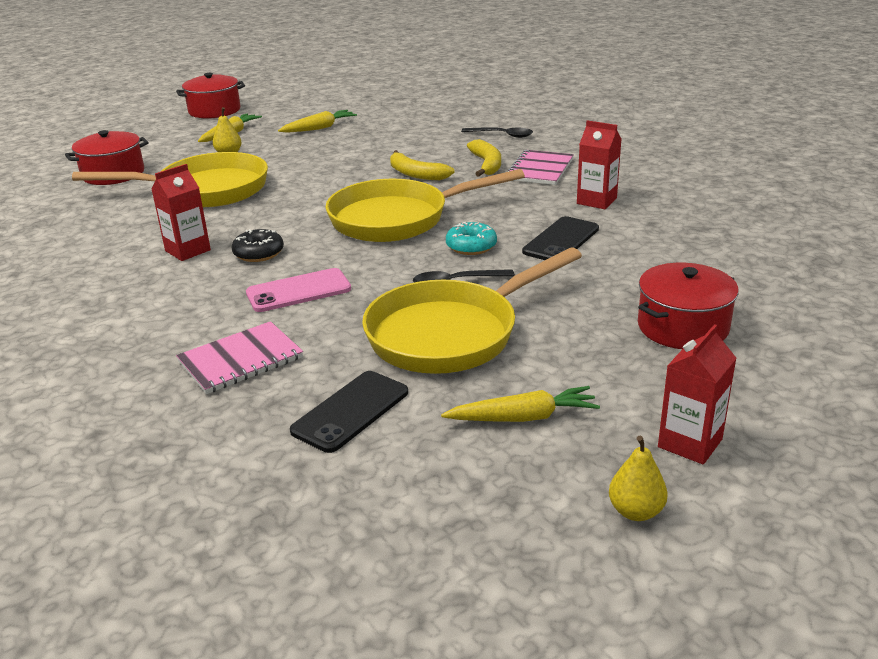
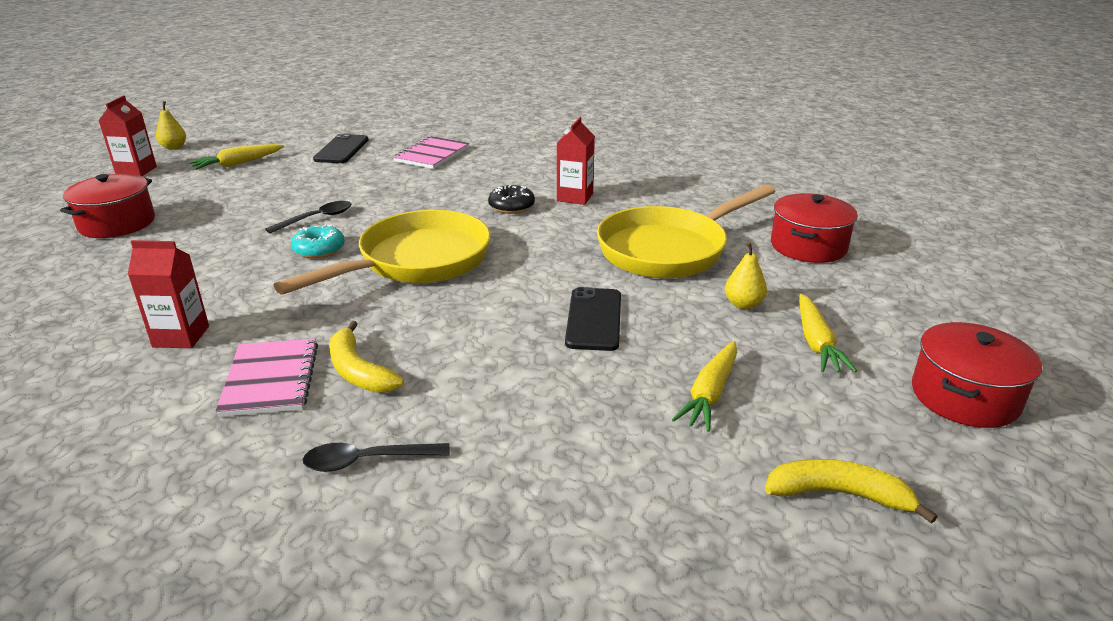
camera: 150 degrees right, 0 degrees up
(298, 291) = (441, 190): pink phone -> none
(416, 174) = (450, 328): yellow banana -> yellow banana (838, 494)
(451, 333) = (302, 189): yellow pan -> none
(561, 240) = (225, 274): black phone -> black phone (594, 319)

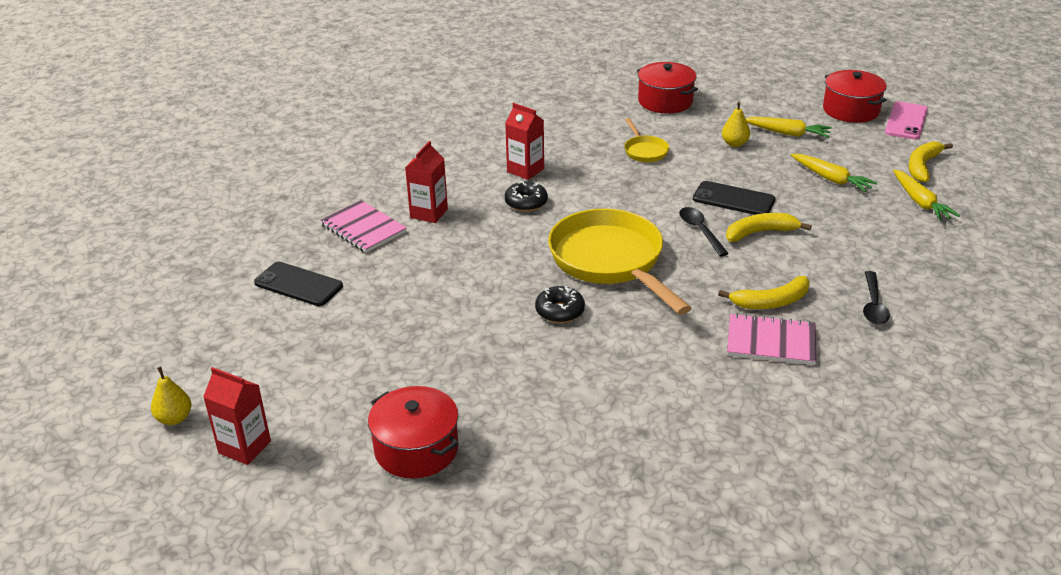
camera: 70 degrees left, 5 degrees up
(181, 336) = (692, 388): red carton -> red carton (429, 213)
(238, 163) = (284, 362): yellow carrot -> yellow carrot (920, 202)
(317, 218) = (487, 310): black spoon -> black spoon (700, 231)
(319, 249) = (560, 311): turquoise donut -> black donut
(521, 347) = (760, 233): none -> yellow banana
(669, 249) = (644, 151): yellow pan -> yellow pan, size x0.45
(997, 464) = (906, 121): none -> pink phone

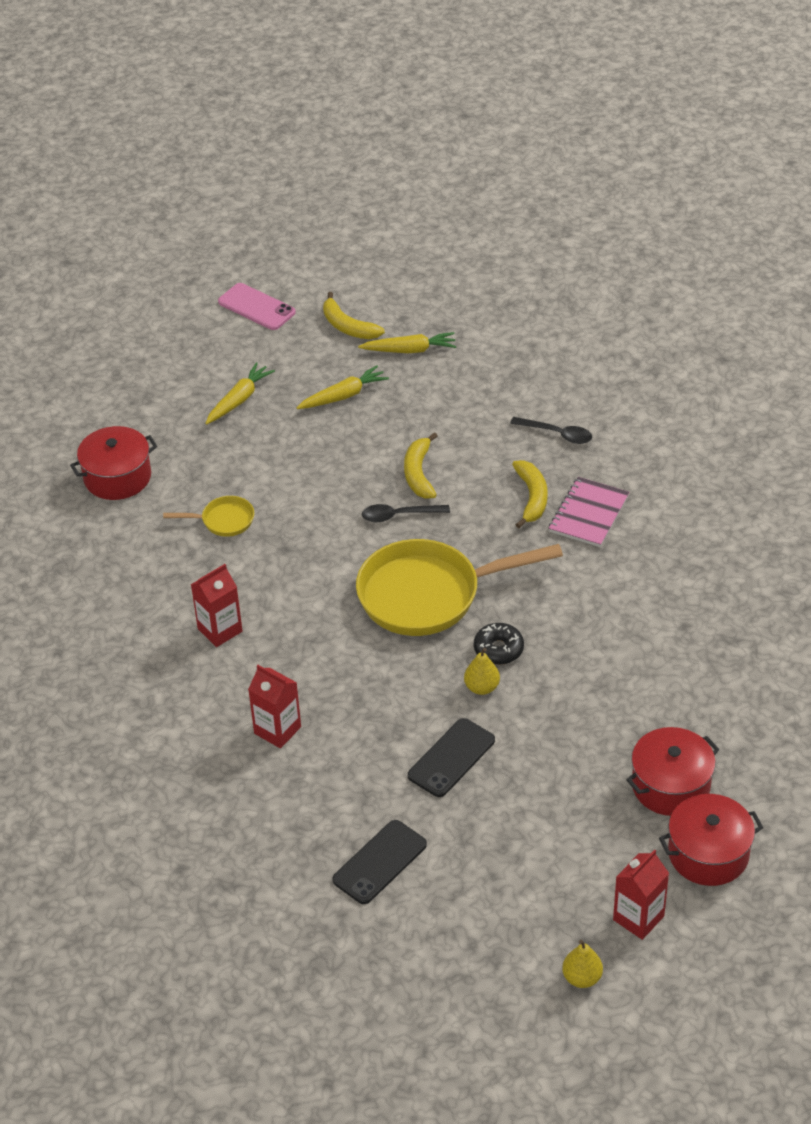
camera: 75 degrees left, 10 degrees up
(363, 228) = (286, 794): pink notebook -> none
(526, 203) = (290, 641): black donut -> none
(733, 199) = (352, 476): black phone -> black phone (451, 758)
(734, 144) = (241, 446): yellow pear -> yellow pear (481, 687)
(851, 110) = (213, 338): red pot -> red pot (708, 853)

